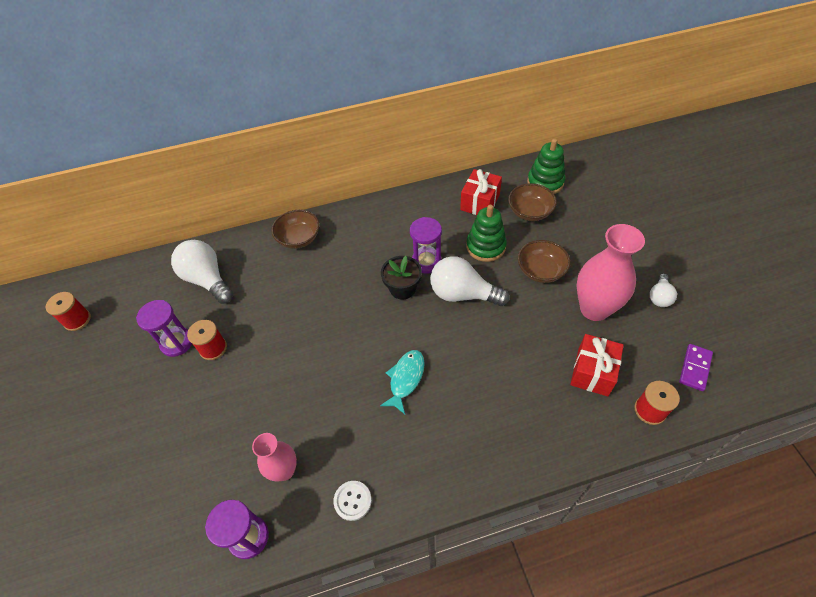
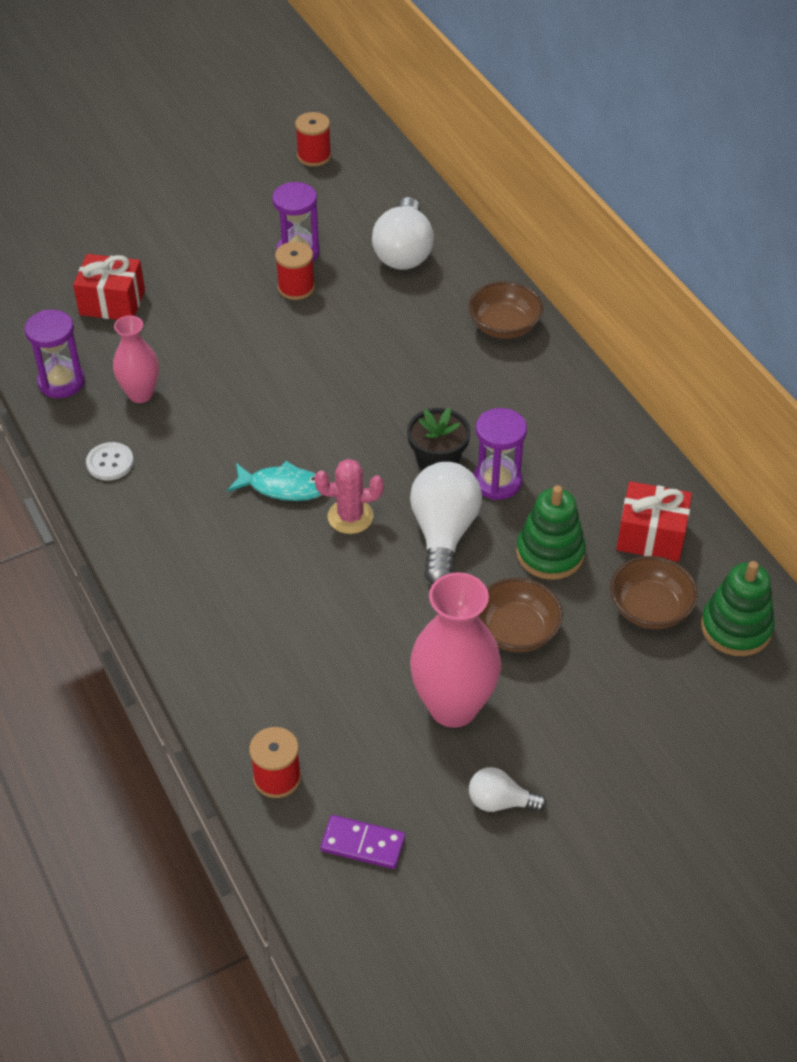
camera: 75 degrees right, 5 degrees down
(207, 280) = (403, 252): white light bulb -> white light bulb turned 150 degrees clockwise
(440, 342) = (350, 516): none -> pink cactus
(592, 372) = (331, 705): red gift -> red gift (112, 303)

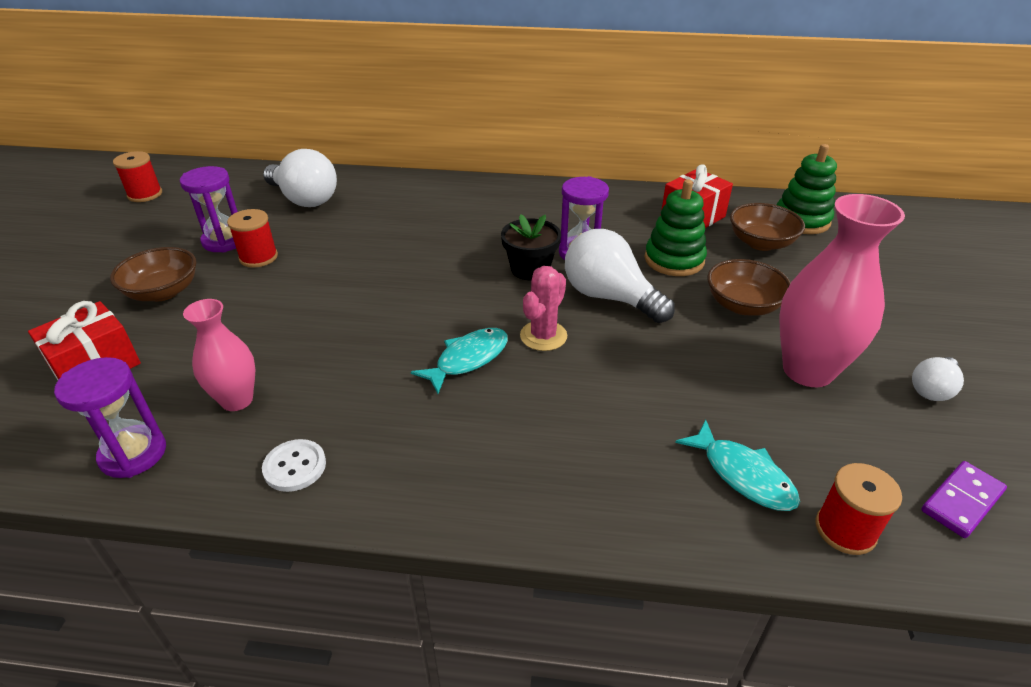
camera: 55 degrees left, 10 degrees down
(287, 702) = (743, 475): none -> turquoise fish
(504, 326) = (435, 192): brown bowl -> brown bowl (163, 292)

